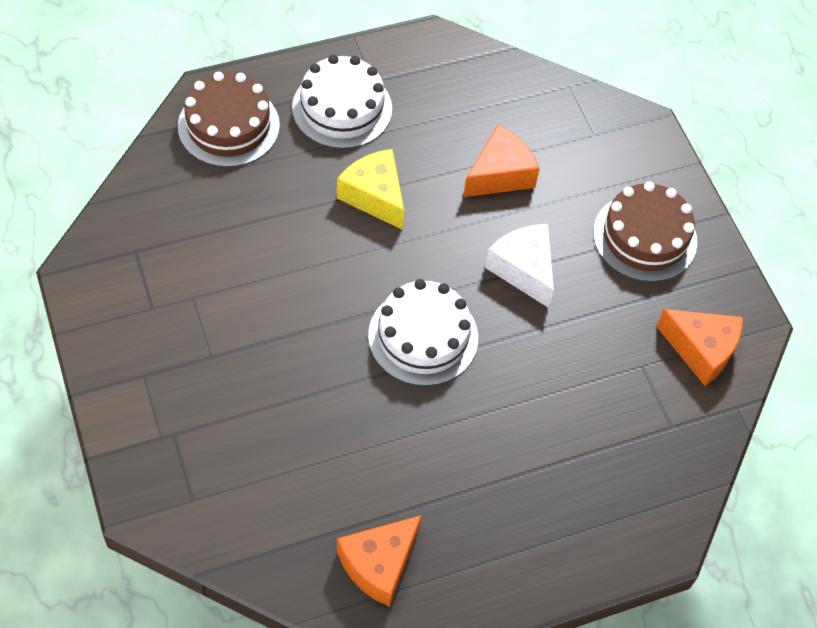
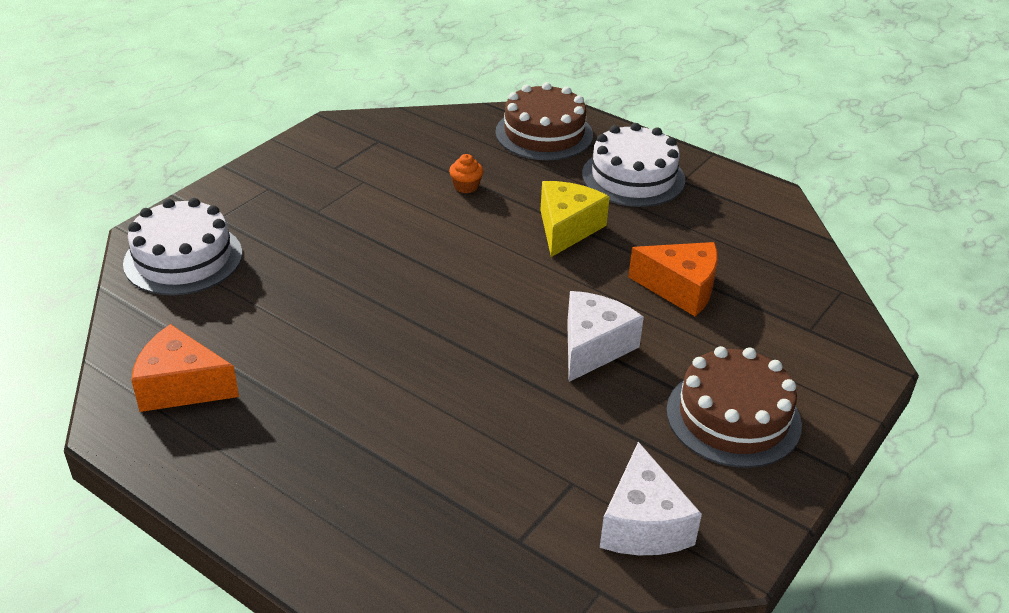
camera: 60 degrees right, 20 degrees down
(262, 228) = (466, 186): none -> orange cupcake
(423, 336) = (450, 314): white cake -> white cake (183, 258)
(701, 350) = (643, 524): orange cheese -> white cheese

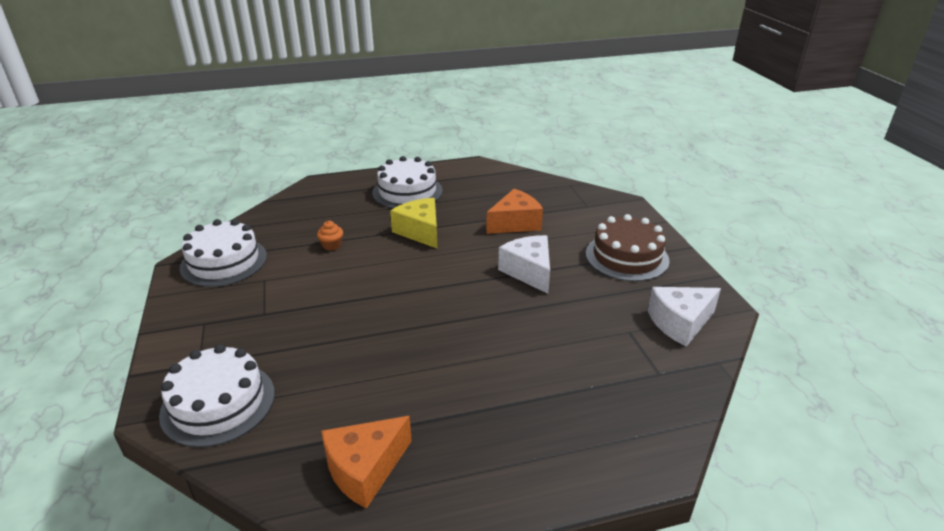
camera: 50 degrees left, 5 degrees down
(363, 143) = (224, 262): none -> white cake
(544, 134) = (326, 198): brown cake -> none
(643, 524) = (680, 323): white cheese -> white cheese turned 120 degrees clockwise

